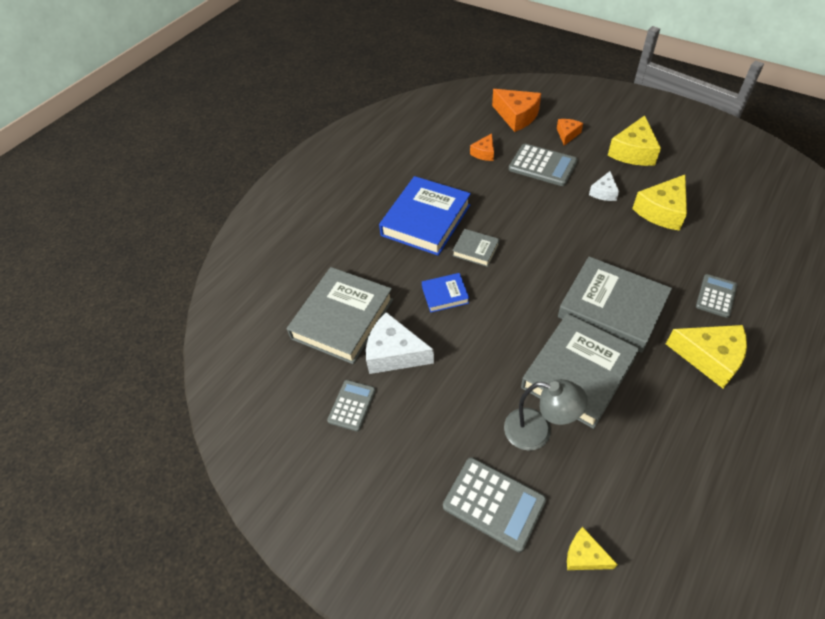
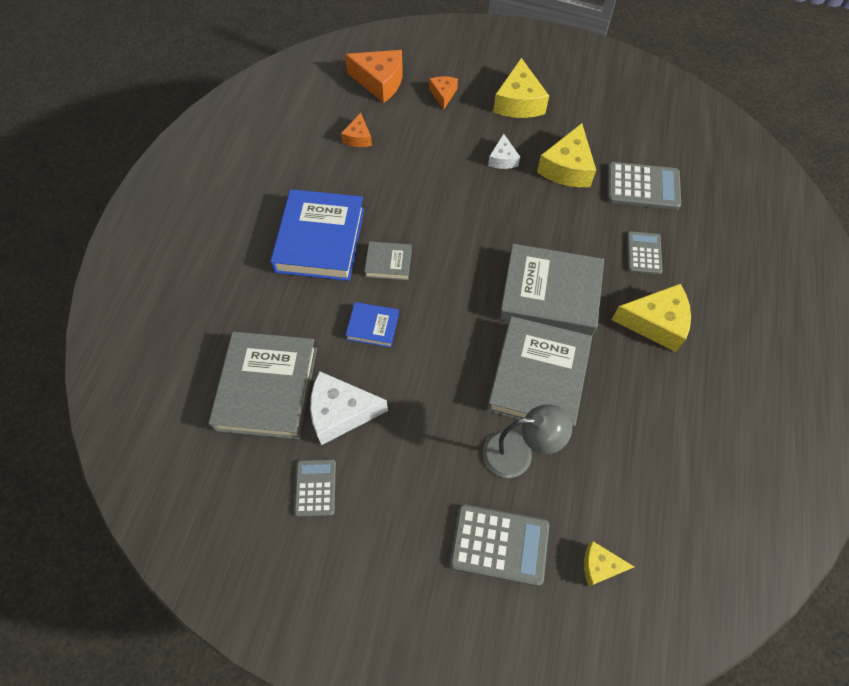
camera: 25 degrees left, 10 degrees up
(445, 295) = (373, 326): blue book -> blue book turned 45 degrees clockwise
(542, 165) = (428, 140): grey calculator -> grey calculator (643, 186)

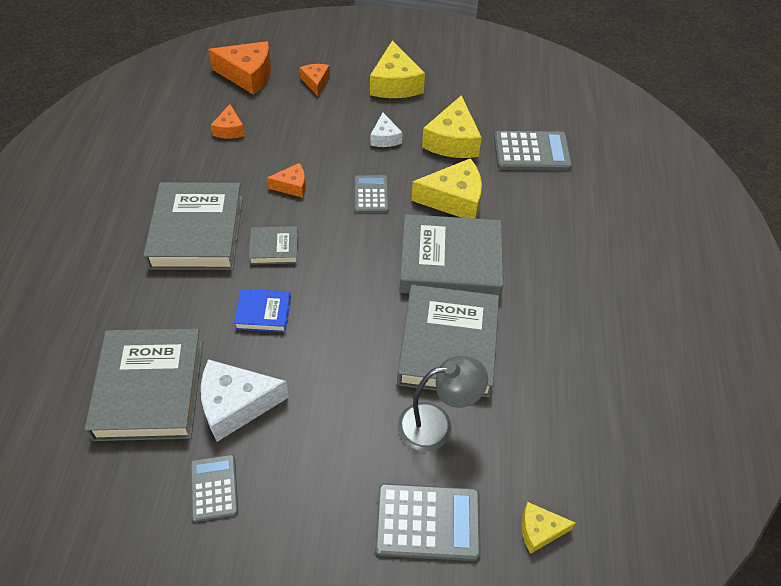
camera: 10 degrees left, 10 degrees down
(320, 240) = (197, 232): blue book -> grey book
(410, 201) = (292, 186): none -> orange cheese
(644, 253) = (541, 214): grey calculator -> grey calculator (371, 195)
(655, 323) = (563, 279): yellow cheese -> yellow cheese (454, 199)

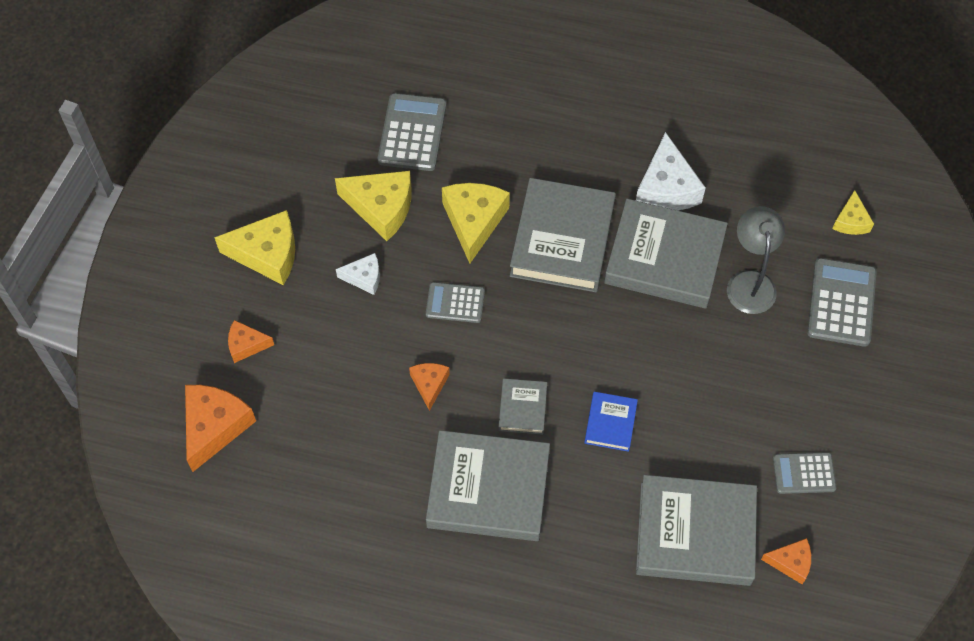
camera: 80 degrees left, 10 degrees up
(229, 129) = (319, 451): orange cheese -> orange cheese (790, 562)
(236, 405) = (718, 452): white cheese -> white cheese (666, 188)

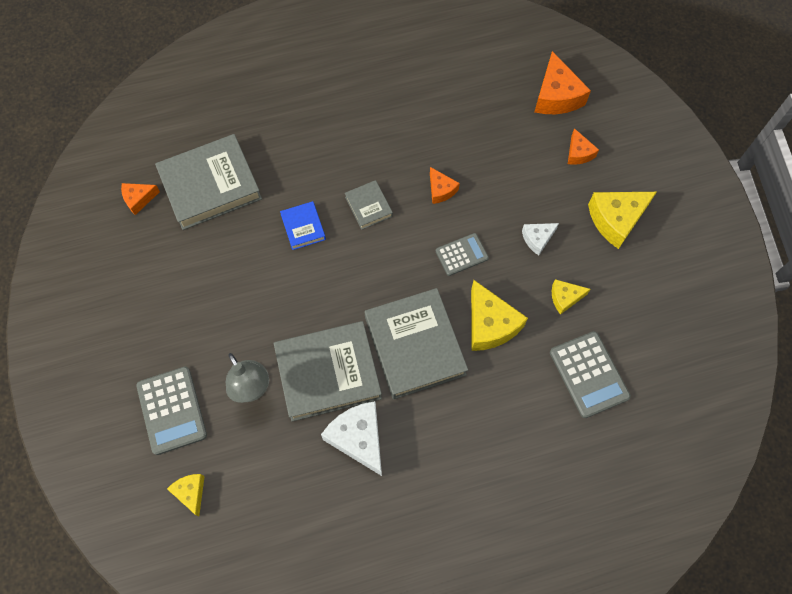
camera: 150 degrees right, 5 degrees up
(246, 345) = (578, 153): orange cheese -> orange cheese turned 105 degrees clockwise
(381, 208) = (565, 298): yellow cheese -> yellow cheese, size x0.56
(488, 489) = (359, 146): grey book -> none
(804, 473) = (152, 262): grey calculator -> none

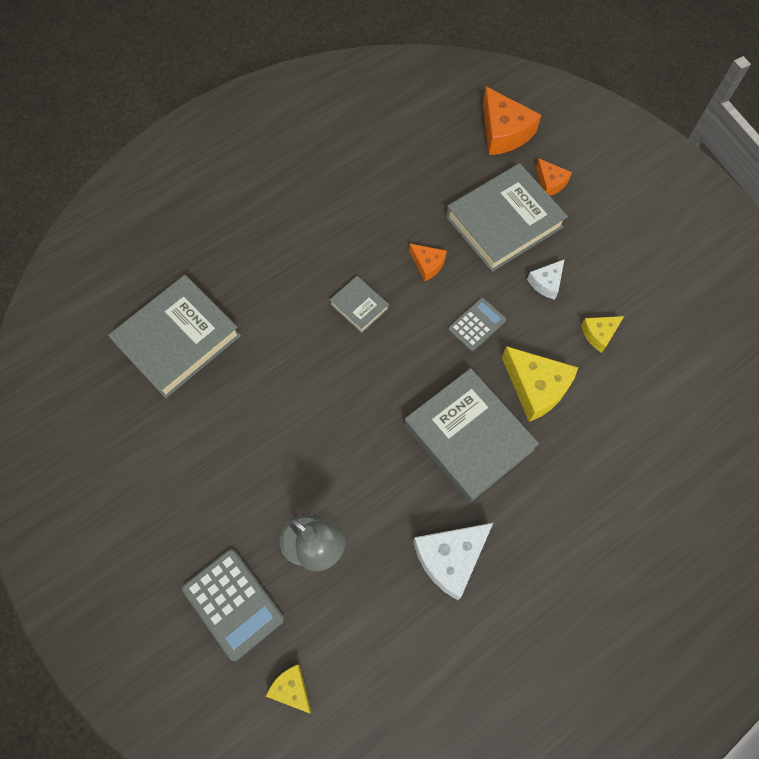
camera: 20 degrees left, 0 degrees up
(139, 199) = (102, 380): orange cheese -> none
(303, 227) = (298, 351): blue book -> none
(328, 373) = (389, 499): grey book -> grey book (504, 222)
(358, 438) = (450, 558): white cheese -> white cheese turned 75 degrees counterclockwise
(589, 374) = (656, 404): grey calculator -> none
(616, 220) = (615, 238): yellow cheese -> none

